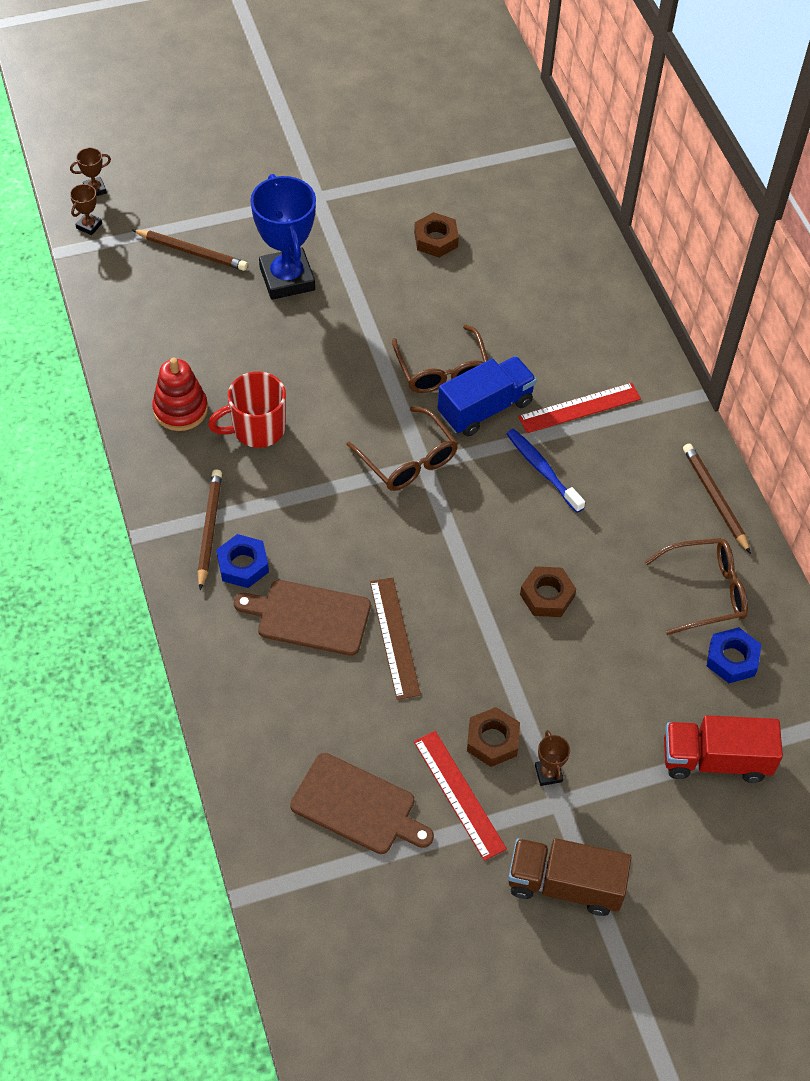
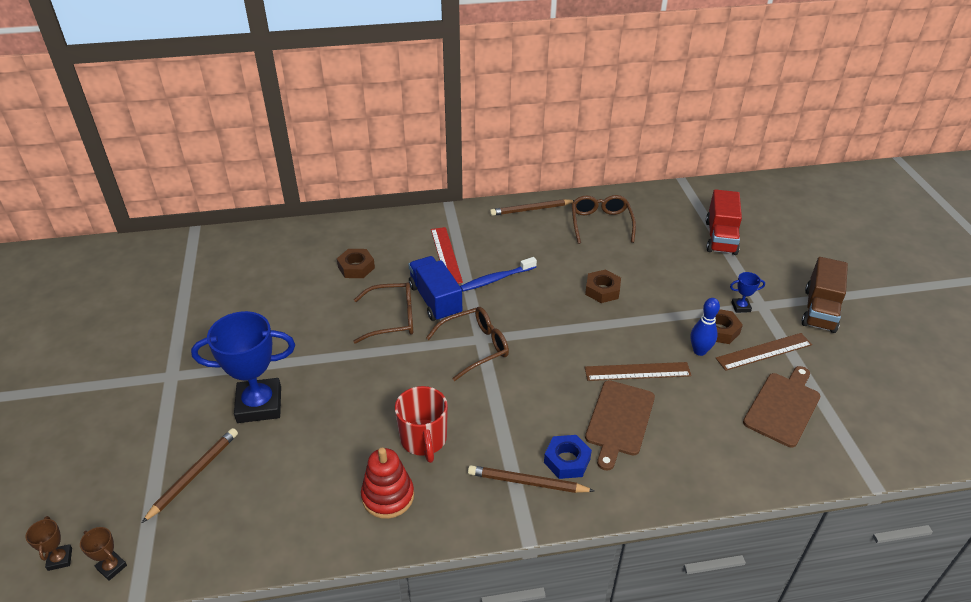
camera: 80 degrees left, 15 degrees down
(436, 239) = (257, 307): brown nut -> brown nut (356, 267)
(445, 712) = (699, 351): none -> blue bowling pin
(459, 794) = (764, 351): red ruler -> brown ruler
(548, 773) = (741, 307): brown trophy -> blue trophy
(732, 659) = (649, 221): blue nut -> none

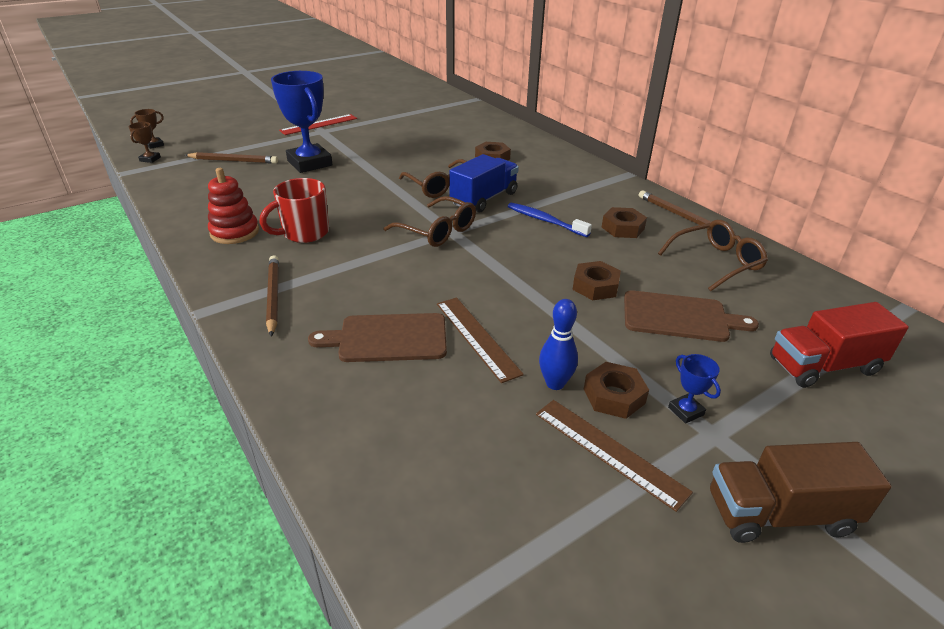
camera: 65 degrees right, 5 degrees down
(446, 255) = (552, 189): red ruler -> red ruler (319, 124)
(532, 244) = (623, 228): none -> brown nut
(567, 460) = (311, 314): blue nut -> none
(783, 407) = (503, 490): brown cutting board -> brown cutting board (680, 317)

